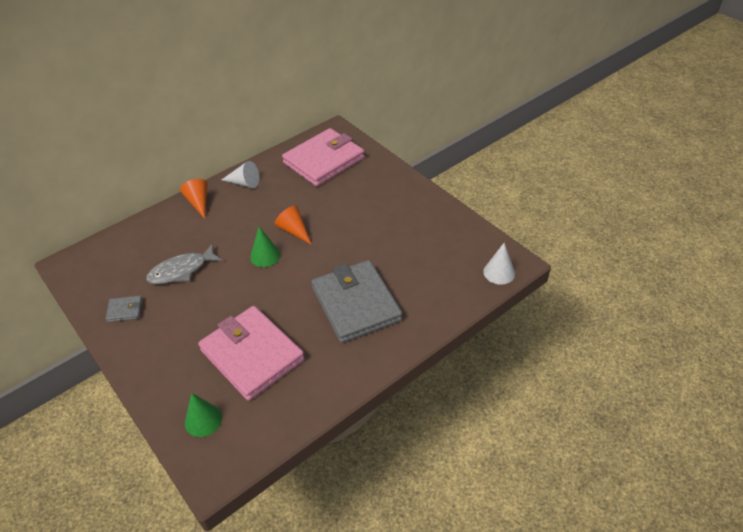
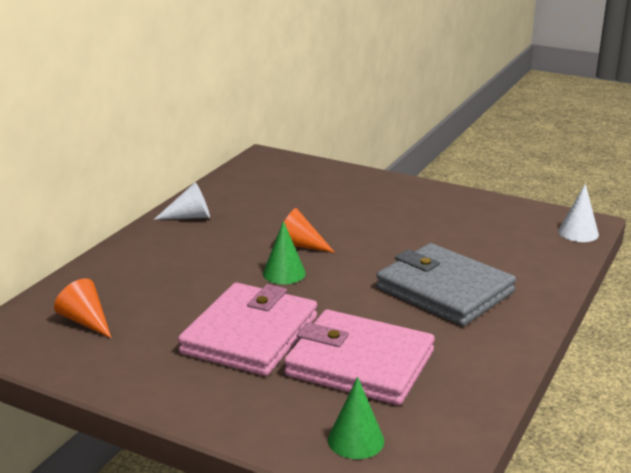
camera: 25 degrees left, 20 degrees down
(125, 310) = (131, 363): grey wallet -> none
(181, 270) = (180, 309): grey fish -> none
(198, 202) = (142, 244): orange cone -> orange cone (86, 321)
(324, 160) = (277, 182): pink wallet -> pink wallet (250, 335)

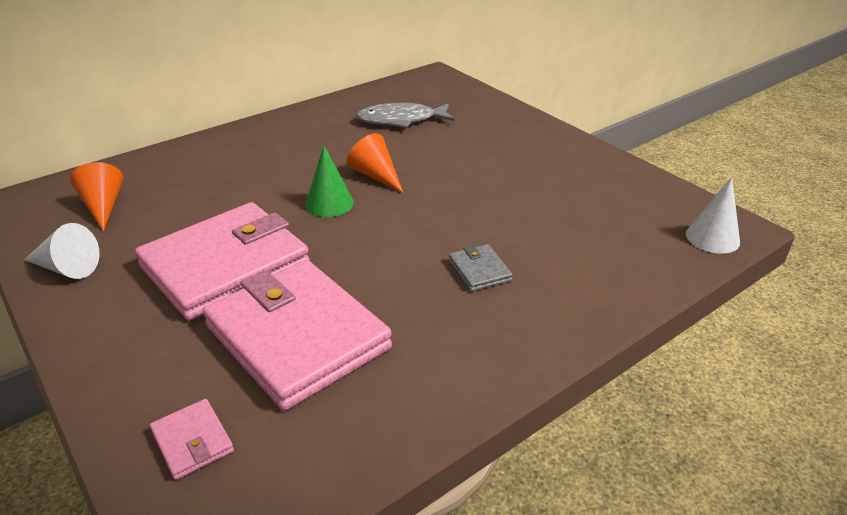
camera: 25 degrees right, 10 degrees up
(189, 217) = (304, 122): white cone -> white cone (67, 268)
(275, 199) = (401, 120): none -> grey fish
(356, 440) = (192, 441): green cone -> pink wallet
(444, 290) = (479, 270): grey wallet -> grey wallet, size x0.41

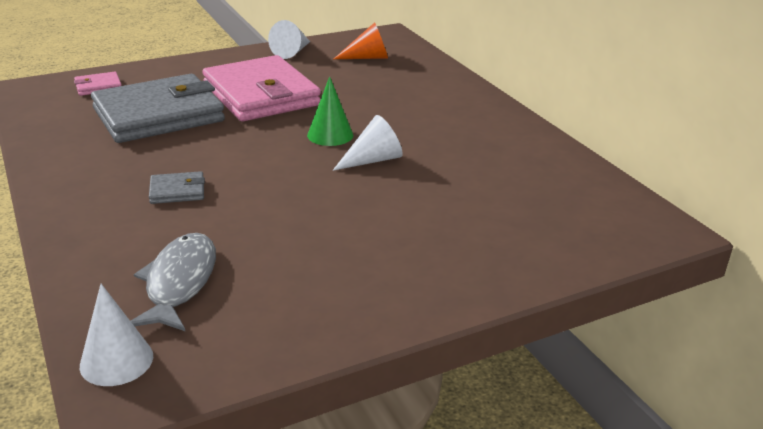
camera: 100 degrees right, 5 degrees down
(297, 337) = (159, 115): pink wallet -> grey wallet
(376, 176) = (373, 160): orange cone -> white cone
(401, 120) = (505, 187): grey fish -> grey fish (179, 282)

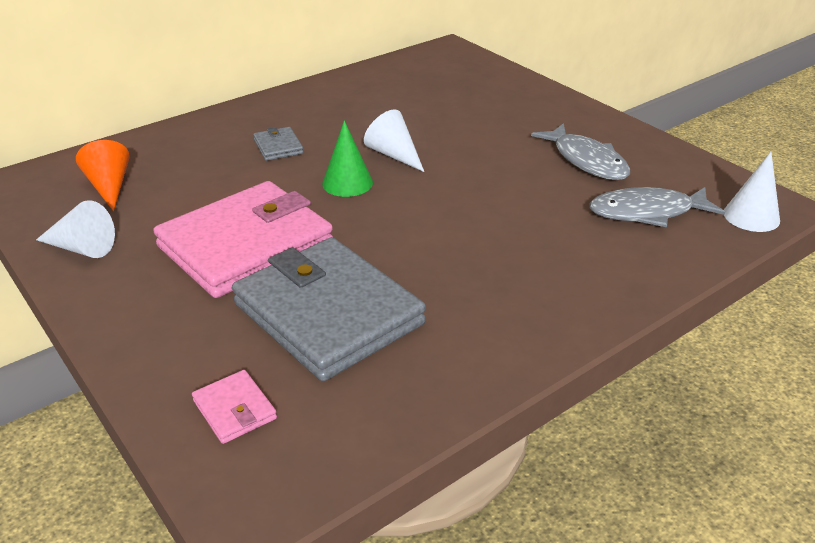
camera: 100 degrees left, 5 degrees up
(177, 191) = (509, 249): grey wallet -> grey wallet (278, 147)
(309, 269) = (586, 161): none -> grey fish

